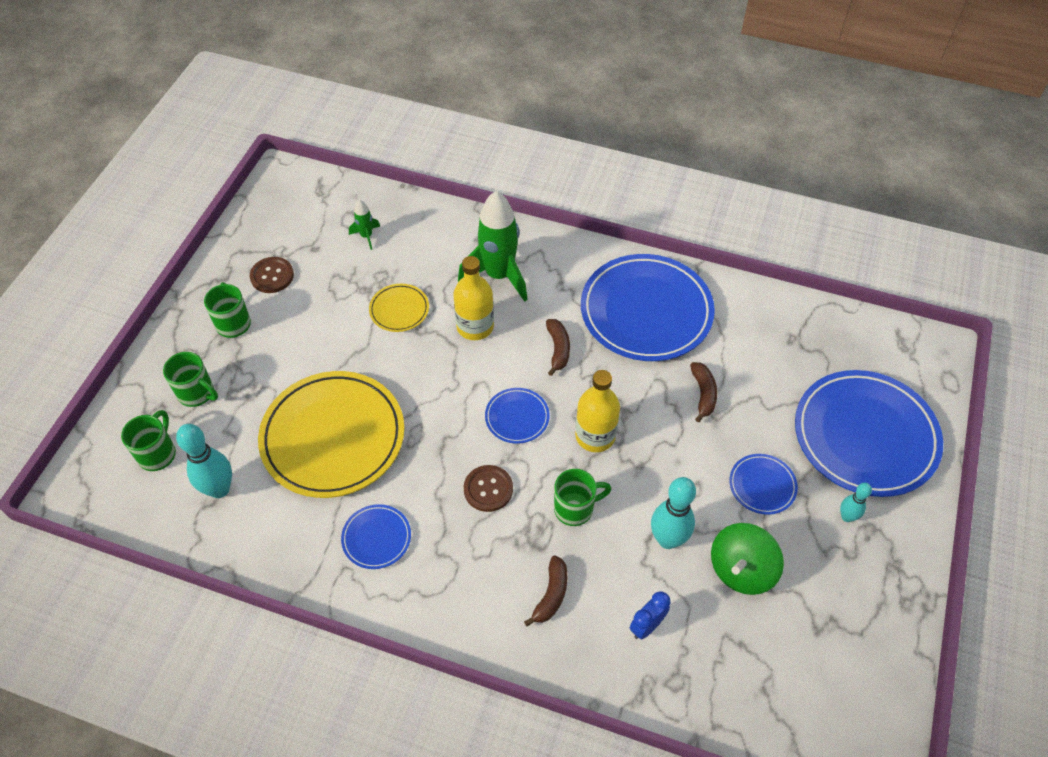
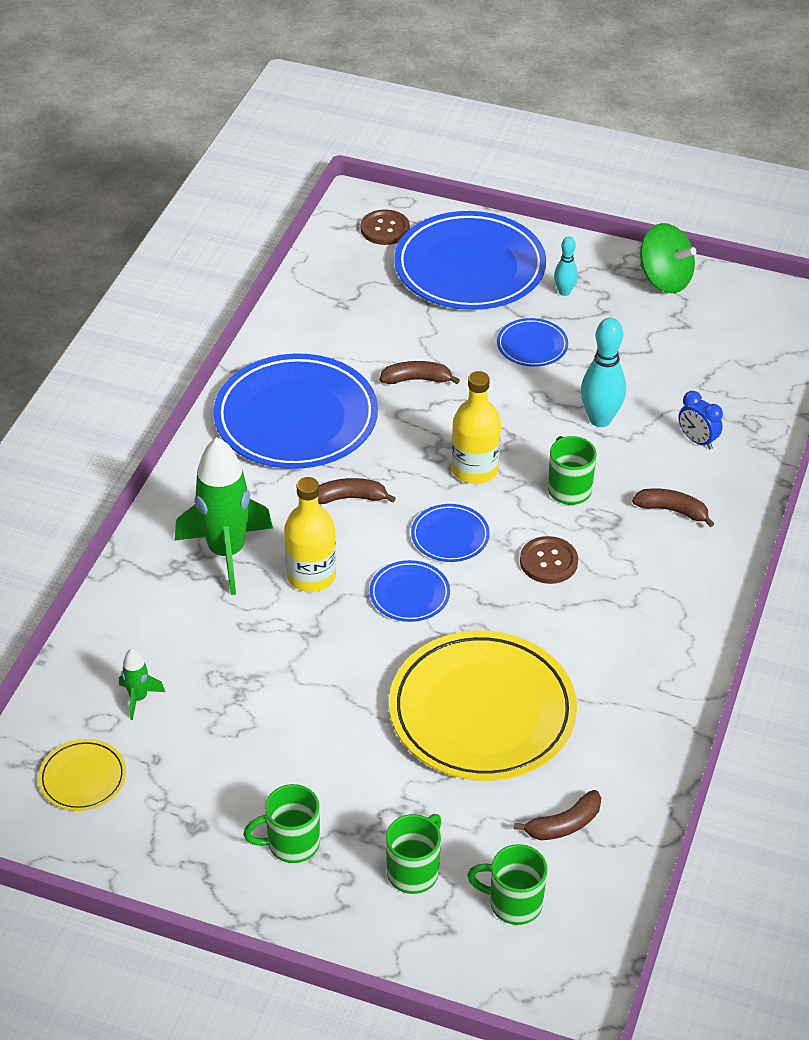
camera: 90 degrees left, 10 degrees down
(219, 489) = (563, 824): turquoise bowling pin -> brown banana
(272, 276) = (205, 806): brown button -> brown button (385, 229)
(376, 538) = (619, 660): blue plate -> blue plate (409, 594)
(399, 310) = (278, 654): yellow plate -> yellow plate (83, 778)
(741, 569) = (629, 369): green spinning top -> green spinning top (664, 279)

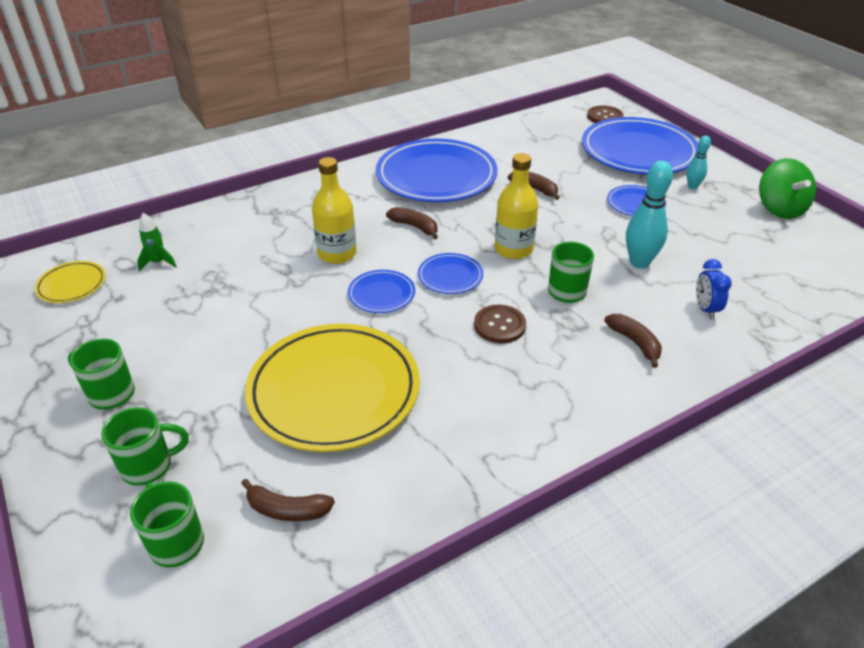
camera: 40 degrees right, 5 degrees down
(227, 553) = (308, 219): green rocket -> none

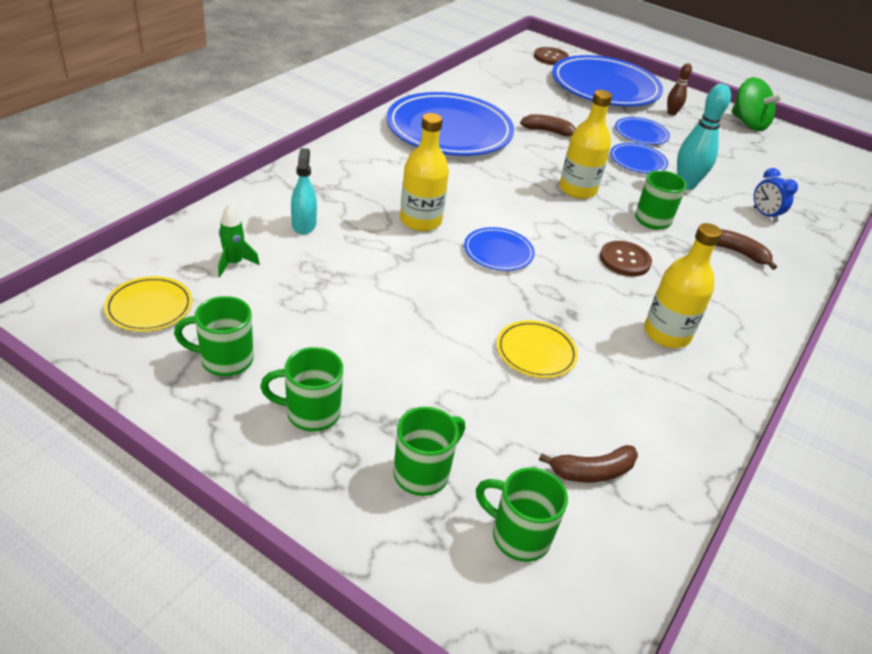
camera: 30 degrees left, 0 degrees up
(87, 337) = (224, 360): none -> green mug
(238, 240) = (304, 224): none -> turquoise spray bottle
(334, 391) = (536, 352): yellow plate -> yellow plate, size x0.45
(415, 227) = (472, 182): brown banana -> none
(450, 276) = (545, 224): blue plate -> blue plate (637, 161)
(477, 405) = (666, 334): none -> yellow bottle
(692, 187) = (671, 113): turquoise bowling pin -> brown bowling pin

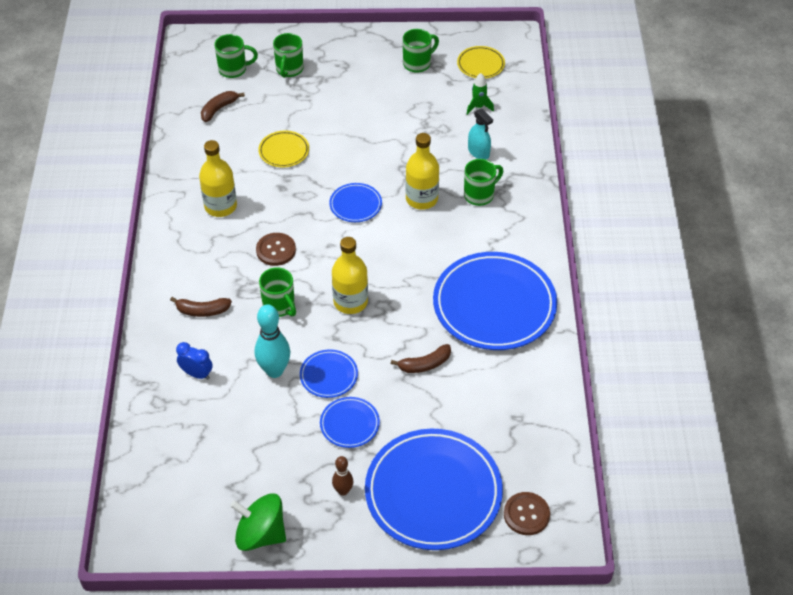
camera: 150 degrees right, 10 degrees up
(310, 413) = (357, 65): green mug -> green mug (480, 195)

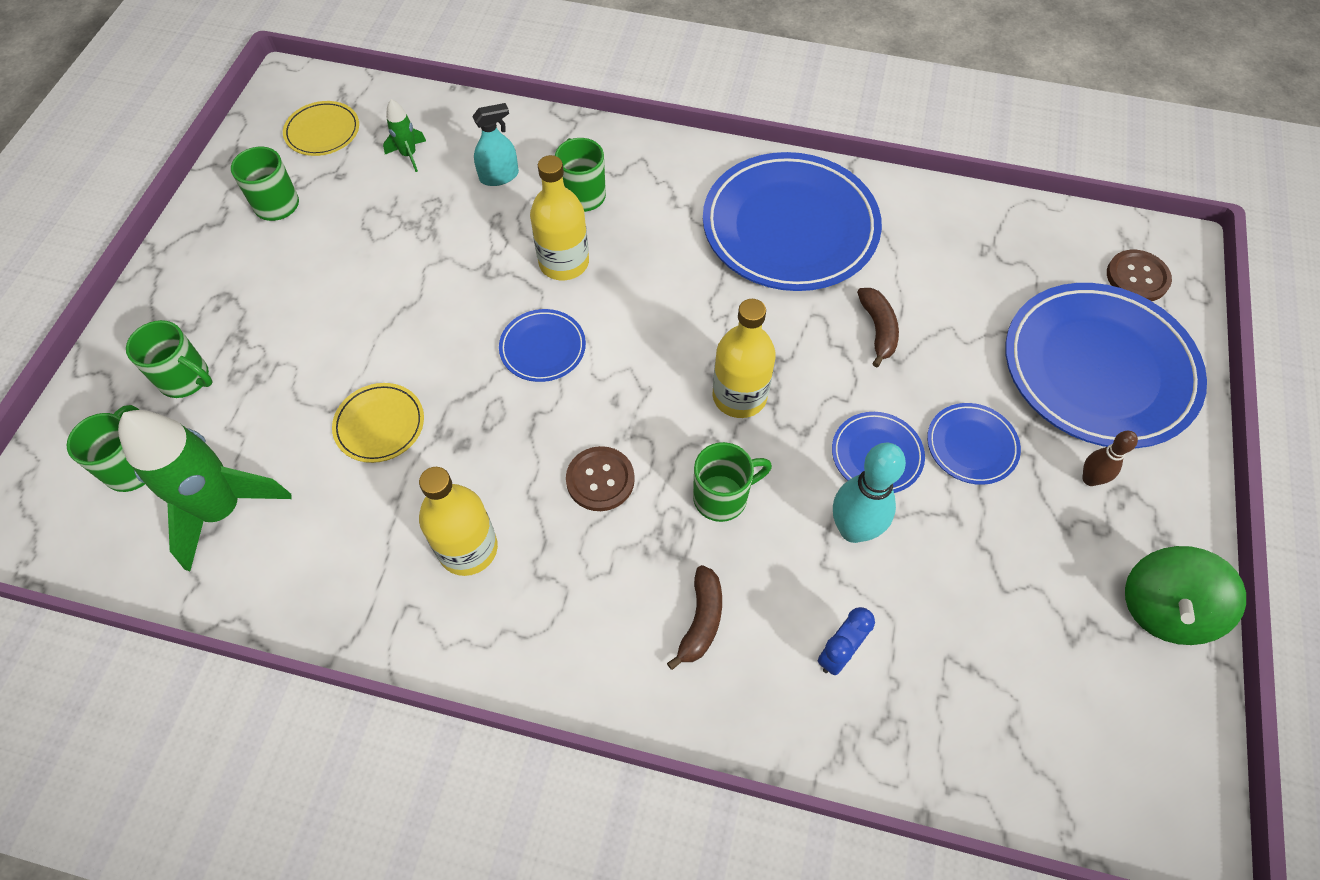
camera: 75 degrees left, 10 degrees up
(219, 109) = (223, 509): brown banana -> green rocket

